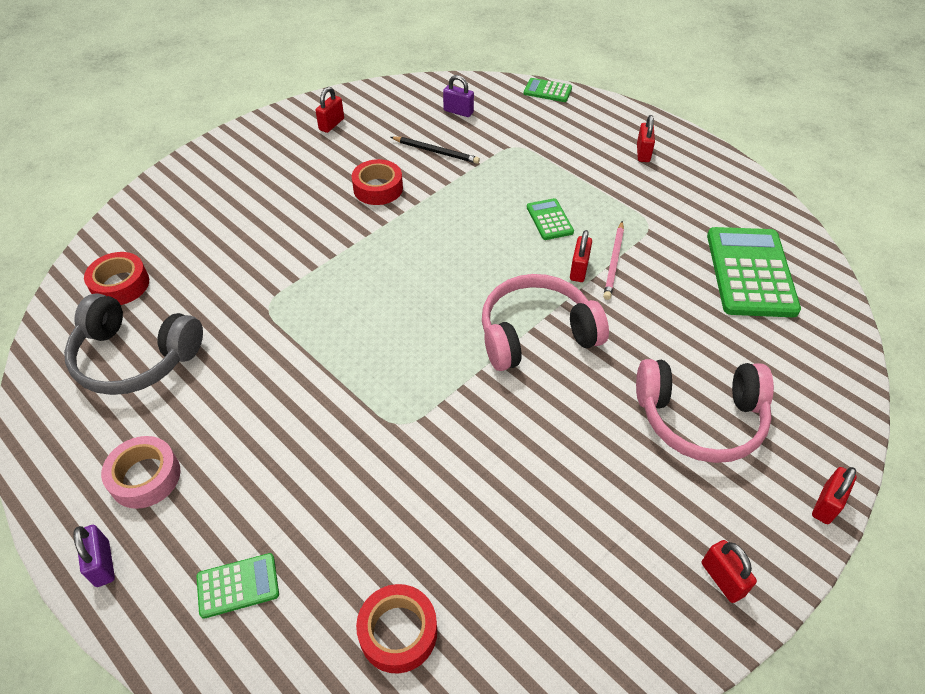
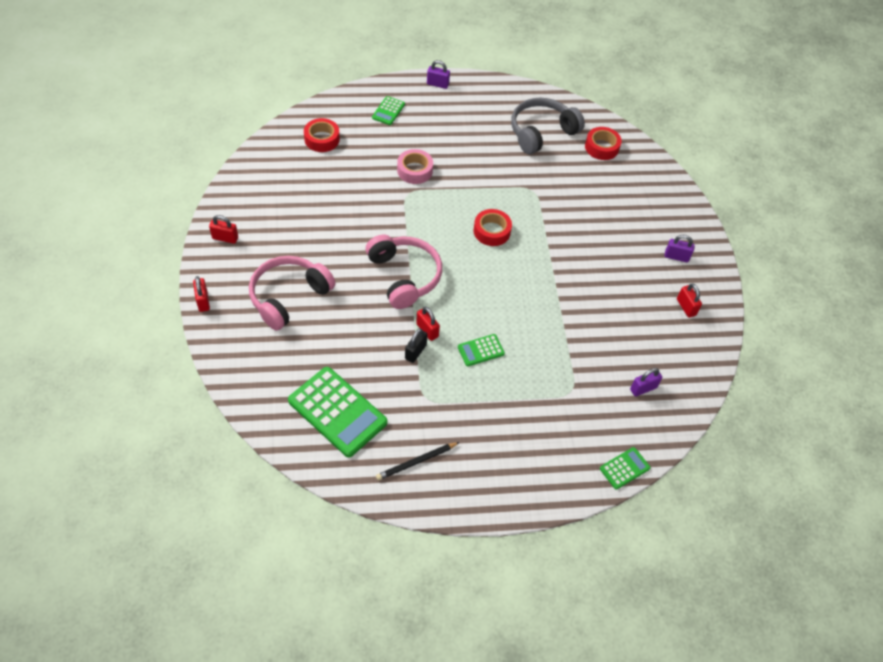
camera: 125 degrees right, 5 degrees up
(145, 477) = (466, 109): pink tape -> pink tape (414, 170)
(266, 154) = (676, 257): none -> purple padlock
(378, 188) = (590, 288): red tape -> red tape (491, 231)
(436, 152) = (604, 342): black pencil -> black pencil (416, 462)
(536, 334) = (404, 276): pink headphones -> pink headphones turned 45 degrees counterclockwise
(549, 220) = (481, 350): green calculator -> green calculator turned 135 degrees clockwise
(614, 262) = (415, 352): pink pencil -> black padlock
(643, 153) = (494, 462): red padlock -> none

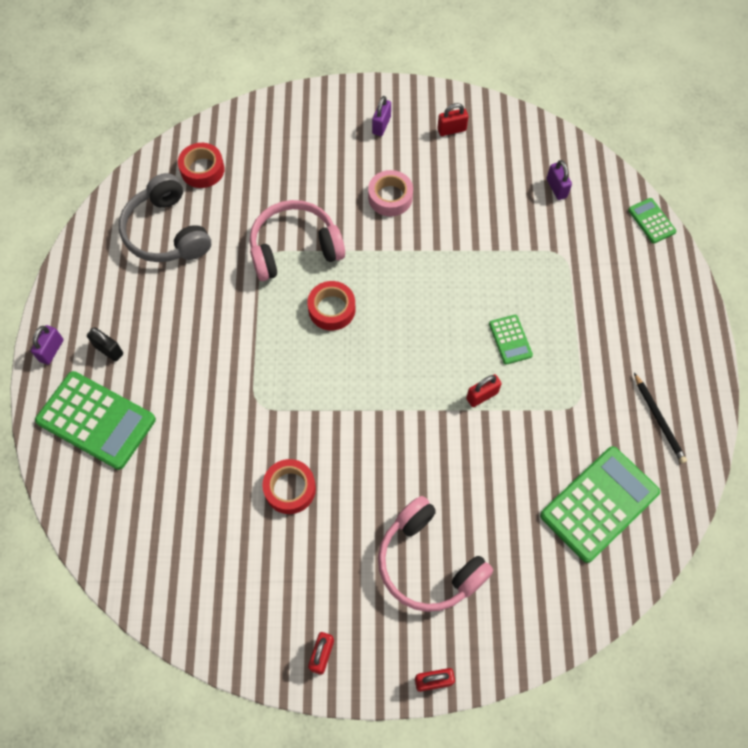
camera: 80 degrees left, 10 degrees up
(322, 139) = (141, 516): red tape -> red tape (290, 489)
(388, 111) = (96, 420): green calculator -> green calculator, size x2.05
(404, 276) = (399, 417): pink headphones -> pink headphones (294, 248)
(414, 170) = (218, 392): pink tape -> pink tape (390, 197)
(415, 352) = (513, 411): black padlock -> black padlock (108, 350)

